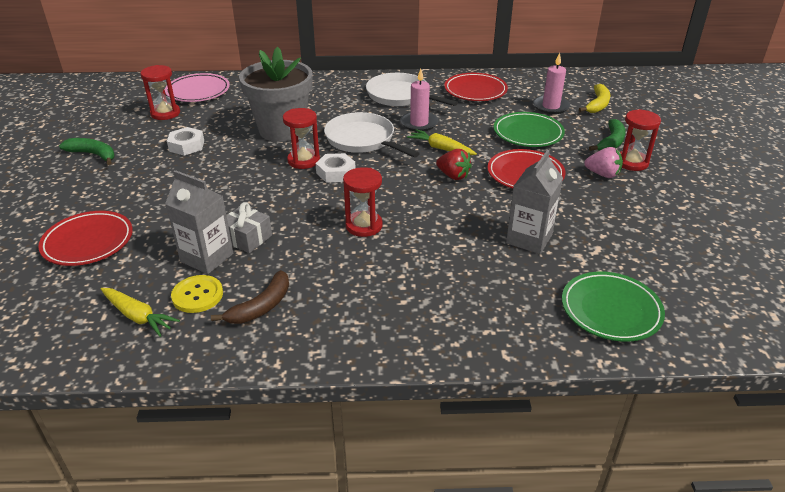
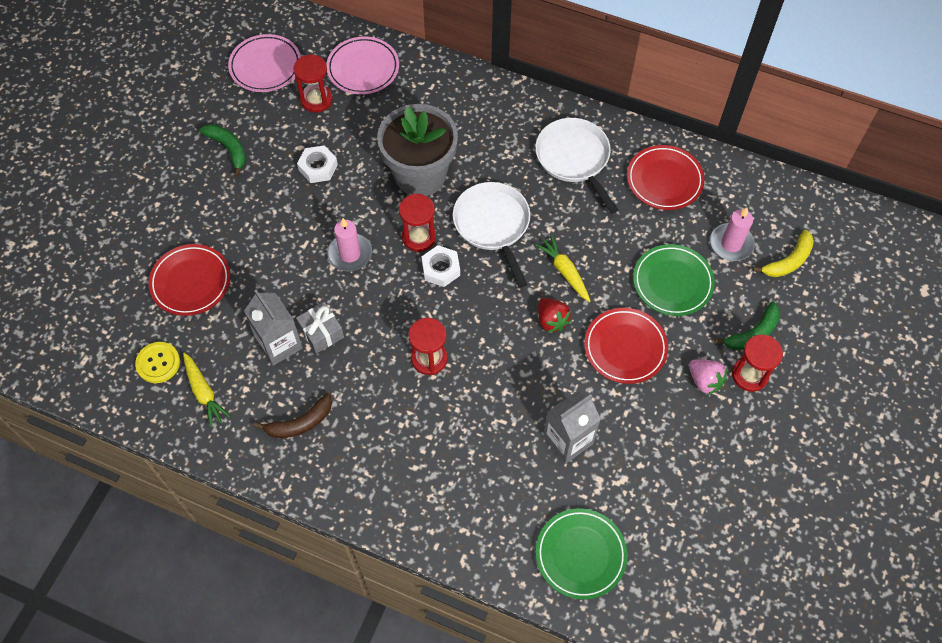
camera: 25 degrees right, 25 degrees up
(109, 107) = (265, 66): none -> pink plate
(197, 295) = (256, 388): yellow button -> yellow button (158, 363)
(419, 123) = (566, 218): pink candle -> pink candle (350, 254)

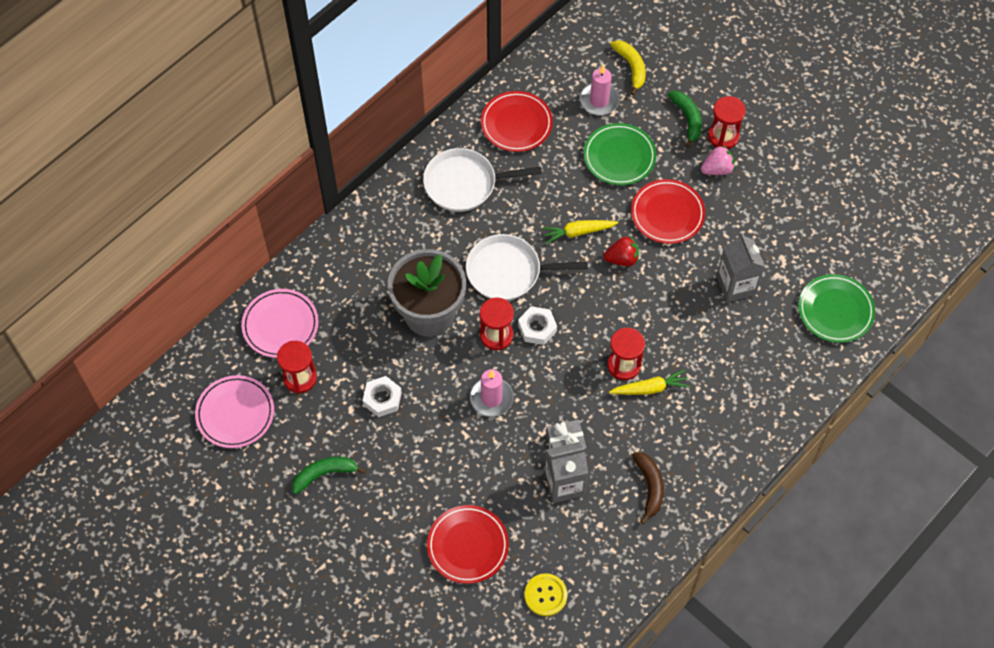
camera: 70 degrees left, 0 degrees up
(204, 392) = (591, 561): yellow carrot -> yellow carrot (650, 388)

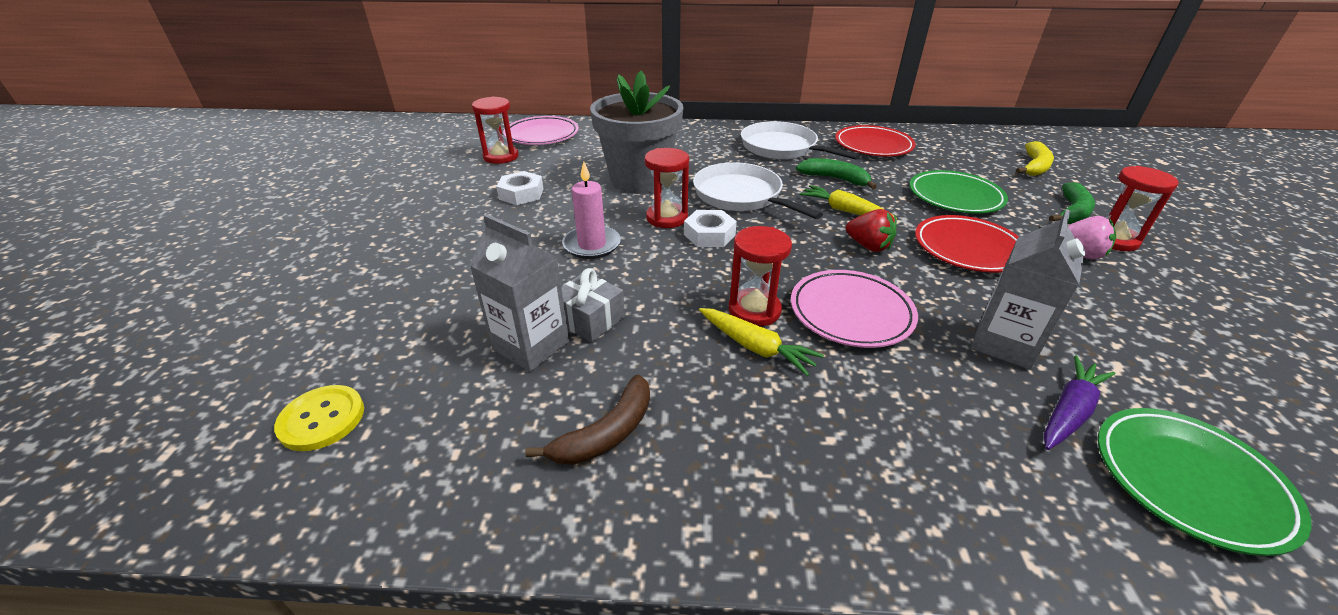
camera: 50 degrees right, 25 degrees down
(235, 413) = (437, 147): pink plate -> pink plate (851, 313)
(325, 474) = (407, 199): green banana -> green banana (835, 179)
(467, 546) = (372, 313): red plate -> none
(599, 101) = (974, 166): pink candle -> none
(783, 308) = (1069, 411): none -> purple carrot

